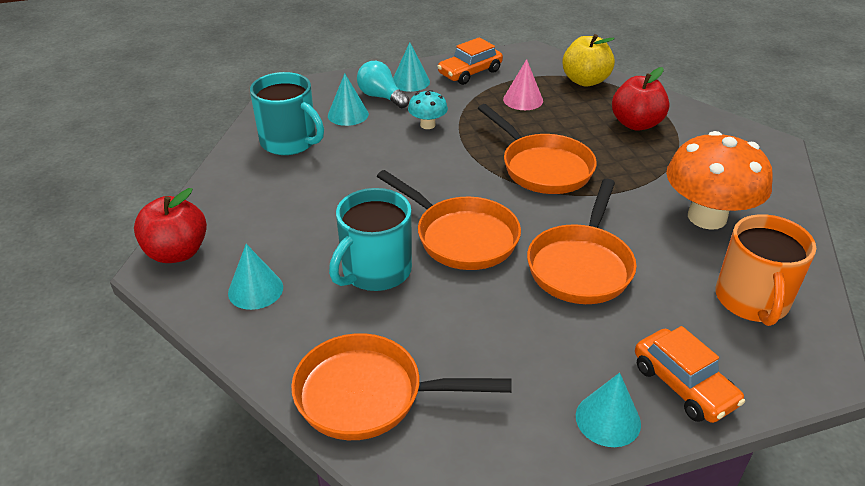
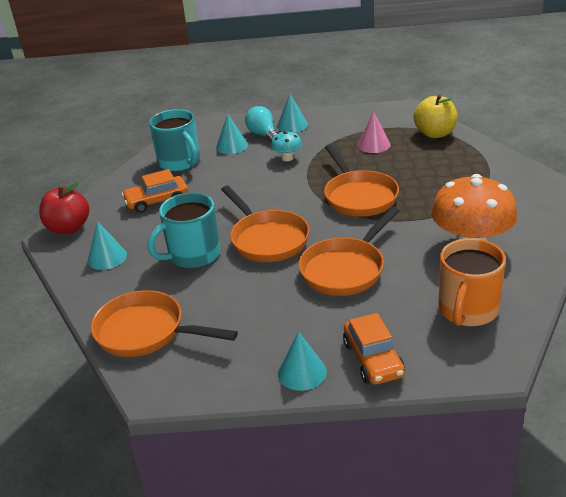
camera: 20 degrees right, 5 degrees down
(470, 72) = (343, 121): orange car -> orange car (157, 201)
(636, 124) = (457, 170): red apple -> none

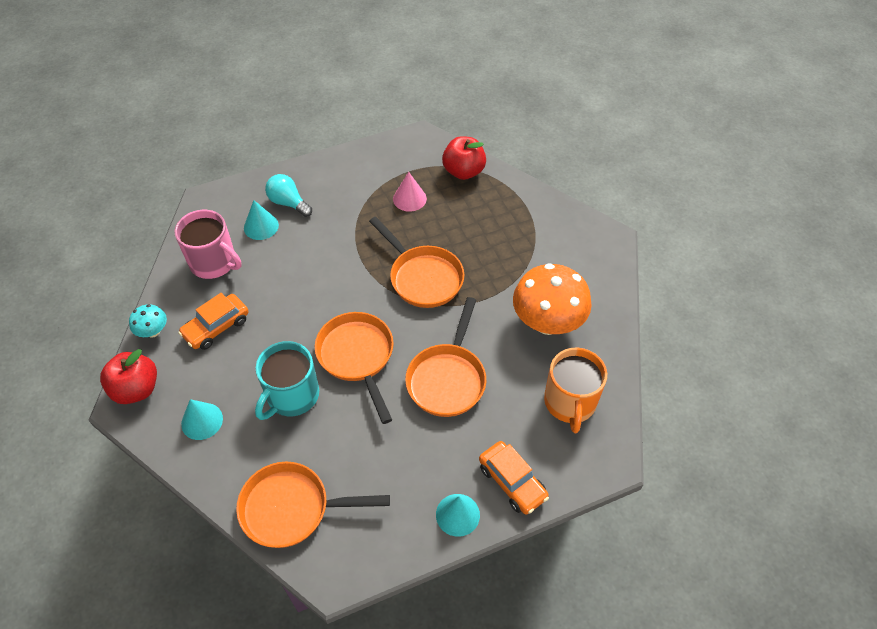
camera: 25 degrees left, 20 degrees up
(180, 162) = (214, 262): turquoise mug -> pink mug
(267, 239) = (357, 356): orange pan -> orange pan turned 150 degrees counterclockwise
(287, 158) = (329, 234): turquoise mushroom -> turquoise mushroom (153, 331)
(292, 125) = (313, 182): turquoise cone -> none
(435, 133) = (463, 171): yellow apple -> red apple

